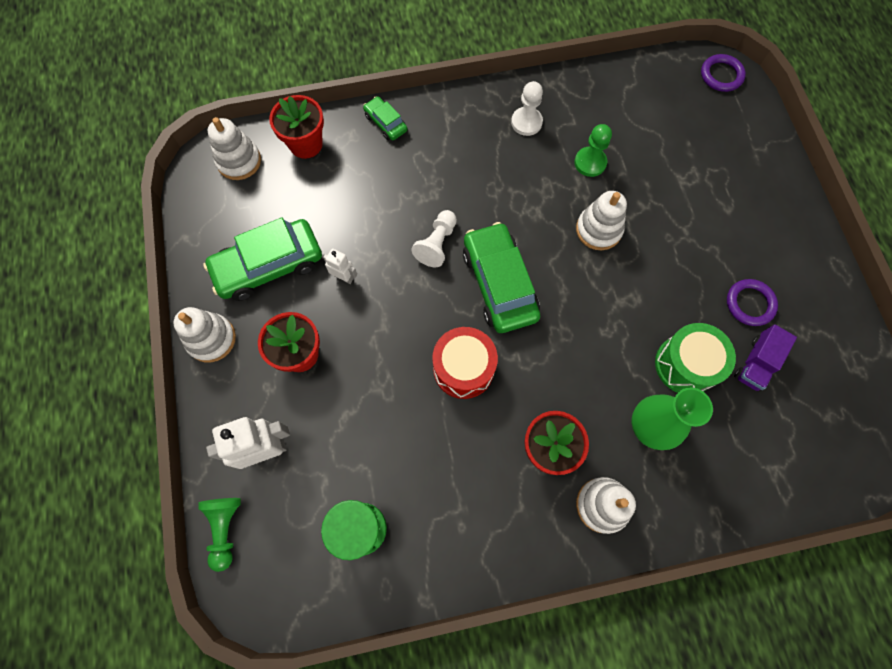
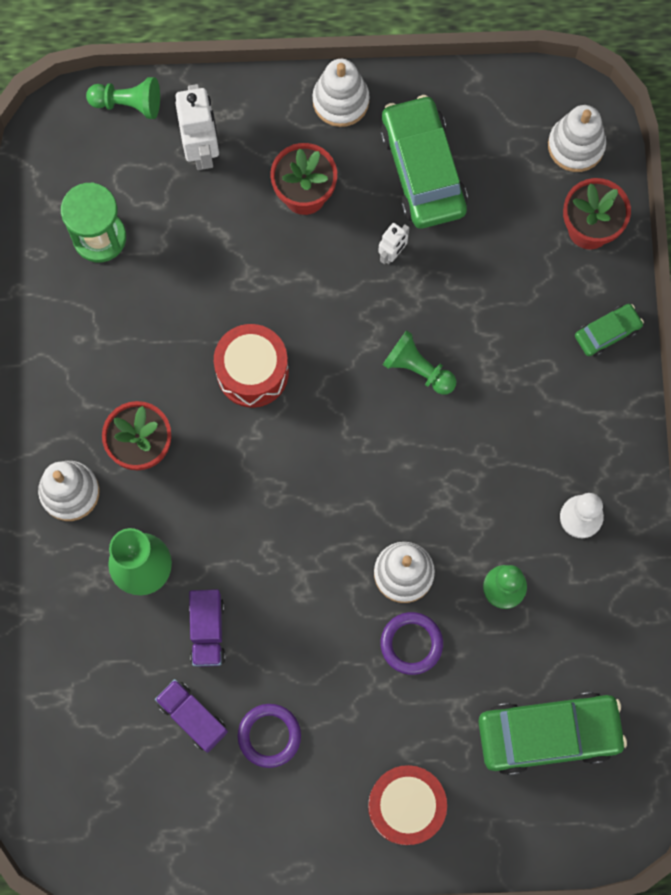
camera: 100 degrees right, 5 degrees up
(437, 244) = (418, 369): white pawn -> green pawn
(499, 283) = (351, 434): green car -> green car (548, 734)
(685, 365) = (207, 631): green drum -> purple truck
(721, 75) = (620, 813): purple ring -> purple ring (411, 644)
(765, 203) = (406, 806): none -> red drum

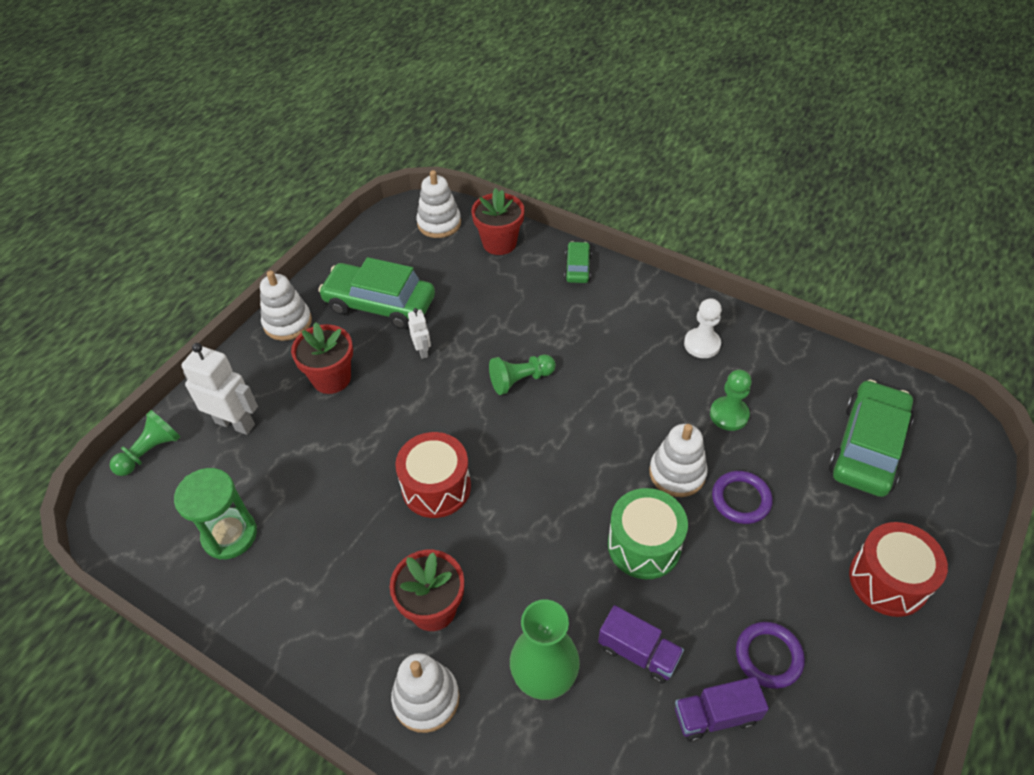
camera: 55 degrees left, 25 degrees down
(309, 583) = (644, 545): none -> green drum

